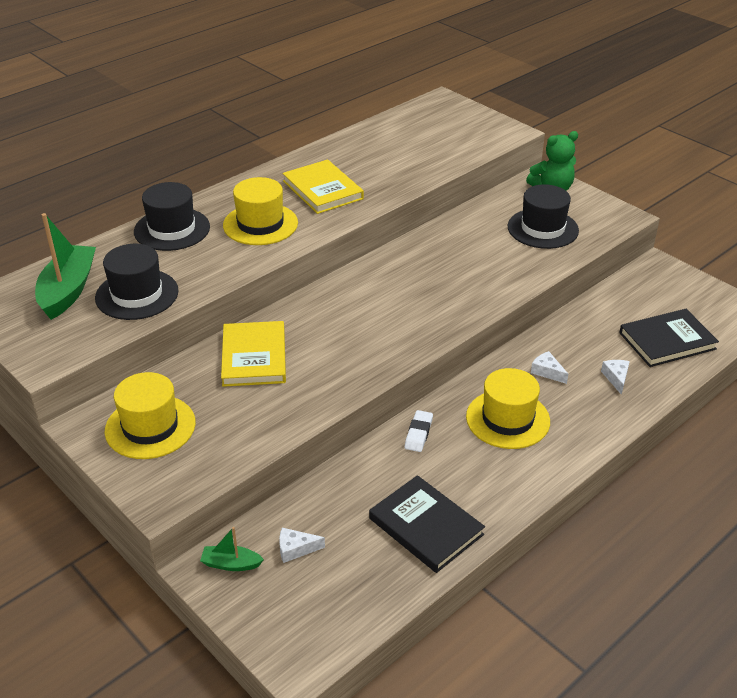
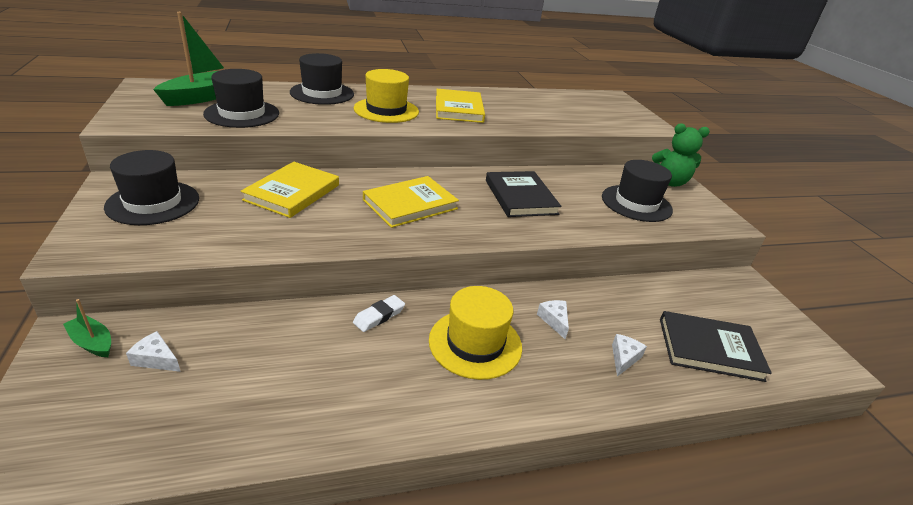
camera: 25 degrees right, 5 degrees down
(150, 427) = (153, 203): yellow hat -> black hat
(366, 320) = (410, 204): none -> yellow book
(426, 526) = (289, 403): black book -> black book (520, 197)

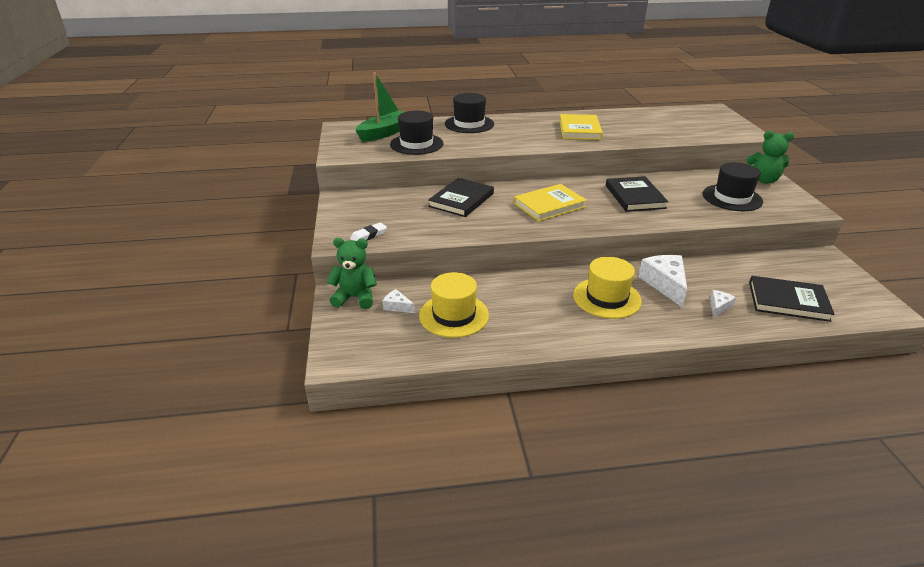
camera: 10 degrees right, 0 degrees up
(92, 342) = (355, 297): green boat -> green teddy bear
(153, 203) = (370, 210): black hat -> none
(292, 192) = (461, 200): yellow book -> black book
(379, 316) = (535, 282): white eraser -> white eraser (368, 235)
(386, 110) = (522, 134): yellow hat -> yellow hat (454, 315)
(554, 320) = (665, 284): white cheese -> white cheese, size x1.96

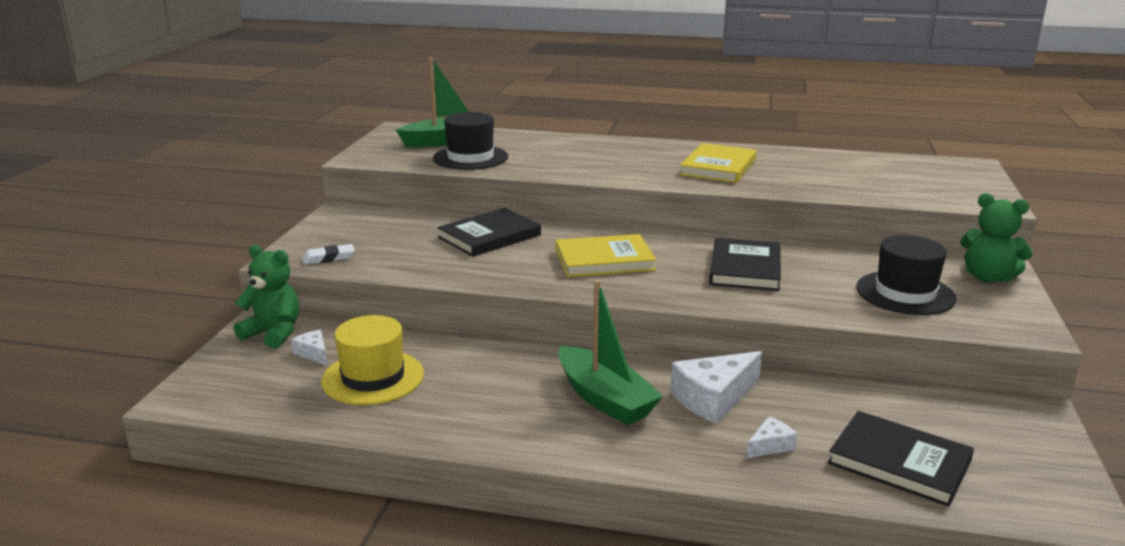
camera: 20 degrees right, 10 degrees down
(469, 124) = (567, 143): black hat -> none
(607, 298) = (605, 399): yellow hat -> green boat
(665, 284) = (713, 398): white cheese -> white cheese turned 135 degrees counterclockwise

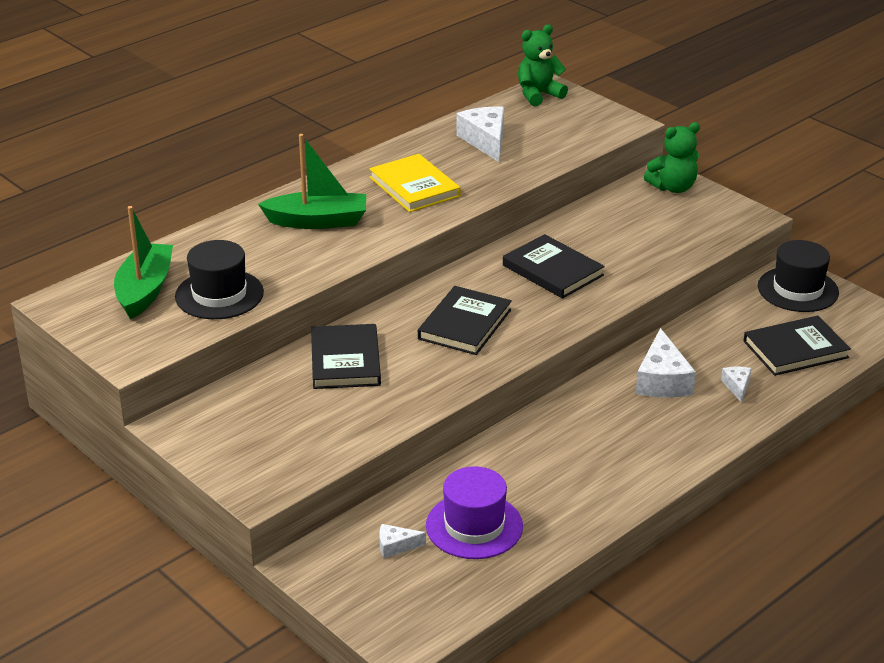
camera: 55 degrees left, 10 degrees up
(273, 333) = (330, 559): green teddy bear -> green teddy bear (538, 95)
(328, 258) = (288, 465): white eraser -> none
(373, 377) = (474, 526): yellow hat -> purple hat
(604, 260) = (464, 324): yellow book -> black book
(605, 399) = (618, 426): green boat -> green boat (318, 221)
(837, 169) = (485, 141): none -> white cheese
(905, 293) = (660, 230): black hat -> black hat (798, 289)

